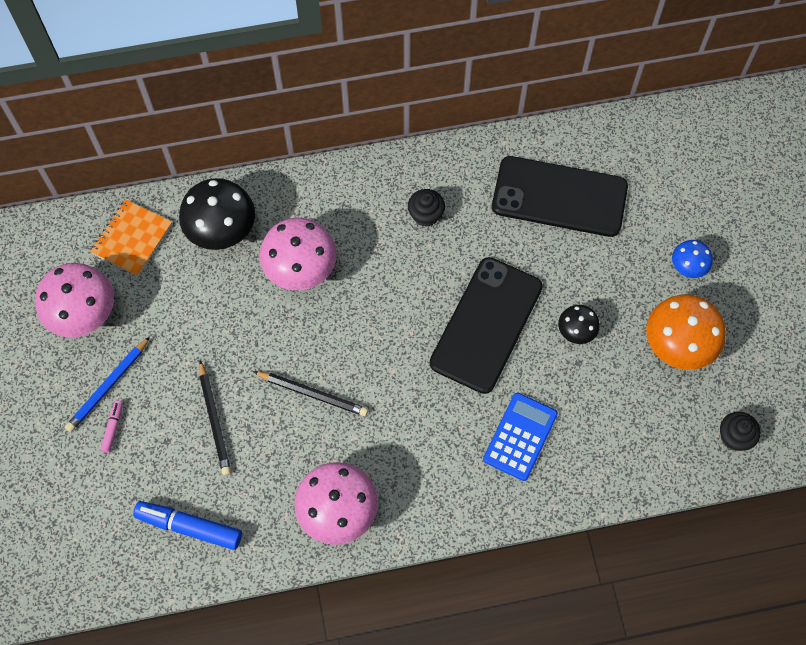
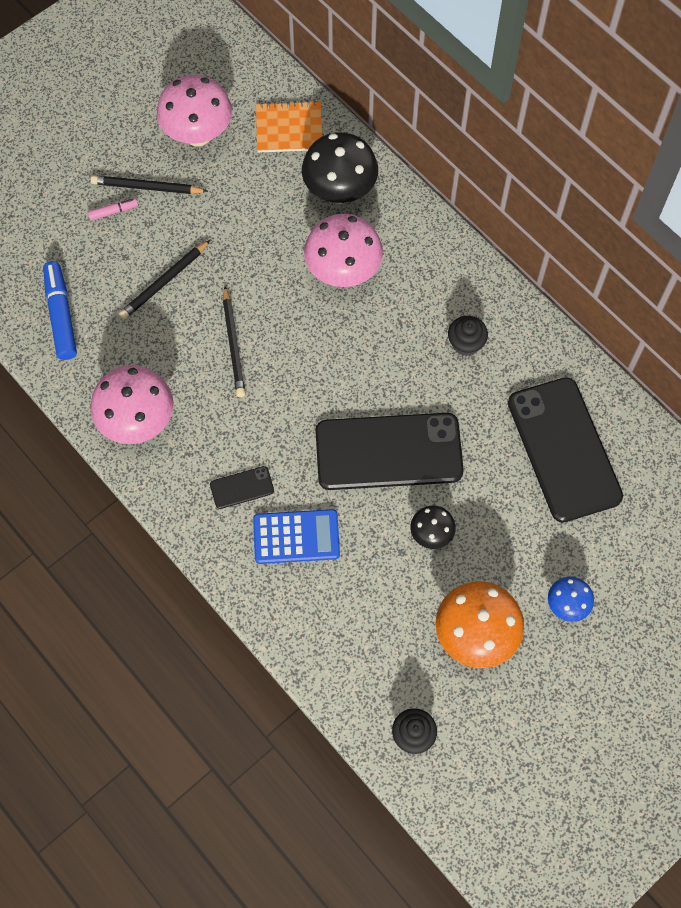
camera: 60 degrees right, 0 degrees up
(108, 386) = (147, 187): blue pencil -> black pencil
(451, 457) = (242, 487): none -> black phone

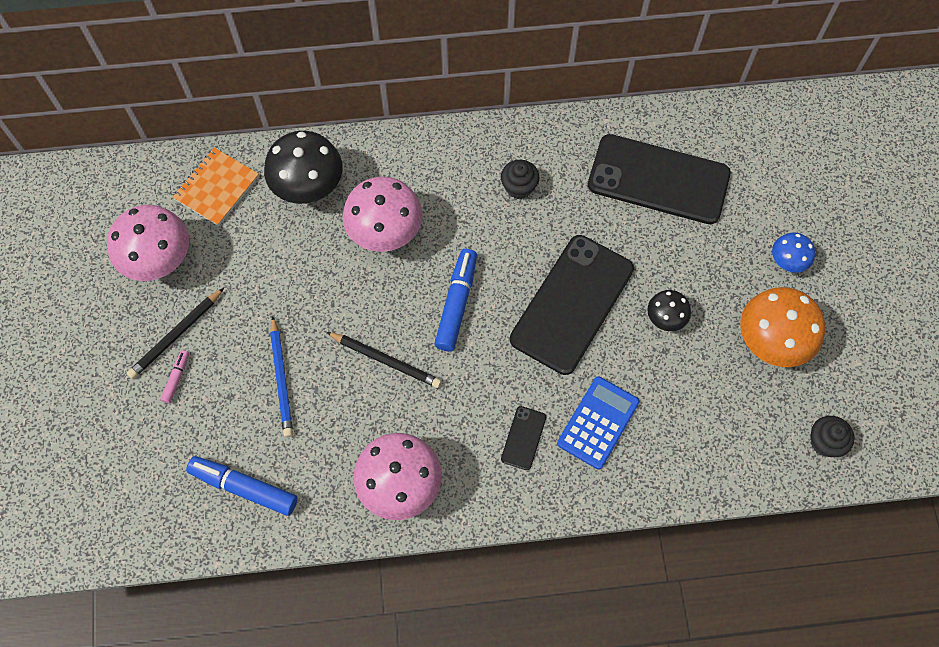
camera: 55 degrees left, 0 degrees up
(164, 282) = (281, 379): black pencil -> blue pencil
(322, 364) = (456, 303): none -> blue marker

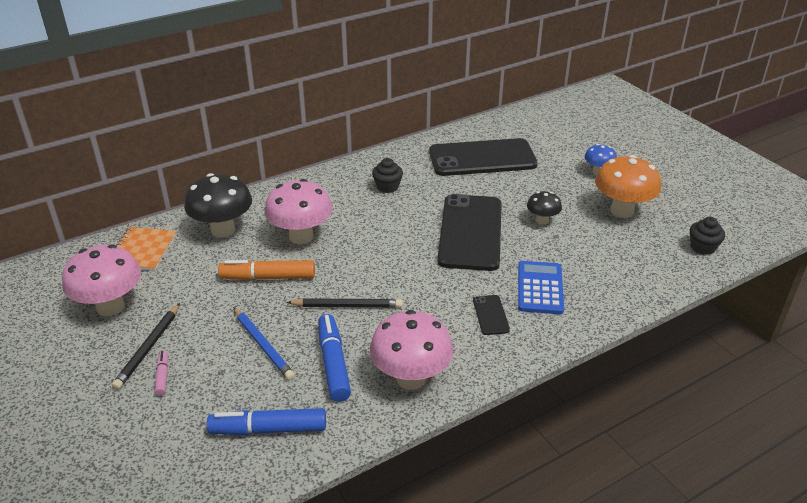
camera: 25 degrees left, 30 degrees down
(325, 283) = (268, 277): none -> orange marker
(456, 303) = (383, 257): blue marker -> blue marker (333, 363)

